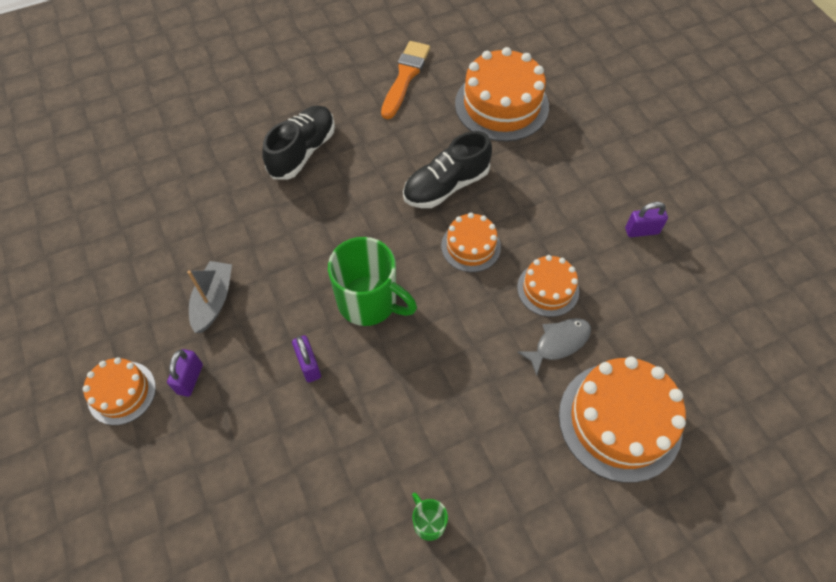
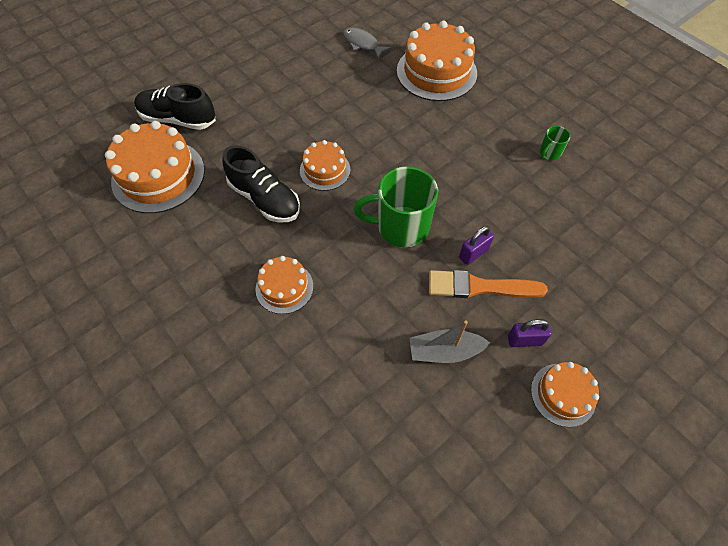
camera: 105 degrees left, 0 degrees up
(302, 151) = (245, 331): black shoe -> black shoe (178, 119)
(369, 302) = (401, 227): green mug -> green mug turned 105 degrees counterclockwise
(405, 77) = (124, 263): orange brush -> orange brush (479, 287)
(548, 289) = (350, 118): orange cake -> orange cake (284, 287)
(558, 343) = (392, 107): grey fish -> grey fish (362, 44)
(641, 231) = (281, 73): purple padlock -> none

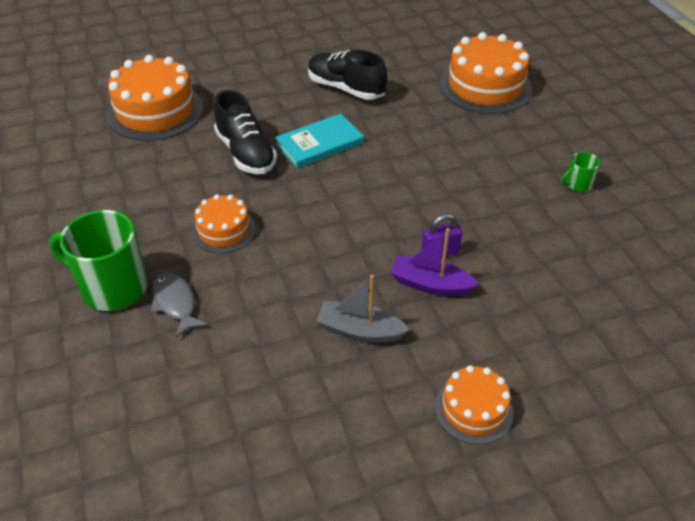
camera: 20 degrees right, 15 degrees down
(178, 119) = (199, 71): black shoe -> black shoe (345, 89)
(325, 170) = (319, 143): orange cake -> turquoise book
(362, 44) = (418, 47): grey fish -> grey fish (175, 303)
(401, 227) = (372, 210): green mug -> green mug (112, 288)
(479, 287) = (430, 284): orange brush -> purple boat
(524, 340) = (455, 346): purple padlock -> none

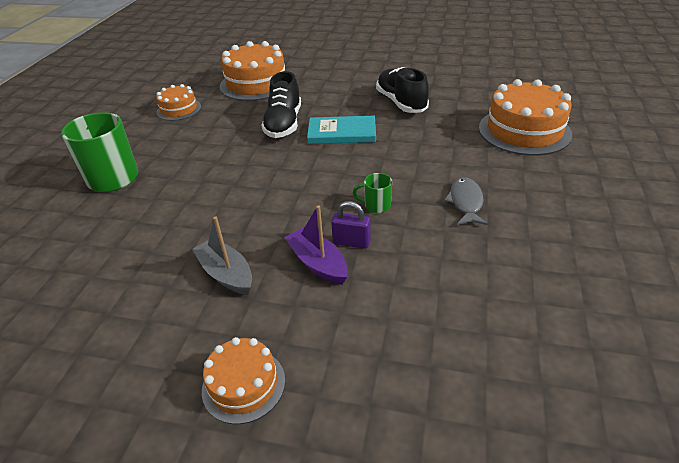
camera: 35 degrees right, 5 degrees down
(175, 303) = (134, 201): grey fish -> grey fish (465, 202)
(224, 230) = (215, 167): orange cake -> orange cake (179, 109)
(577, 185) = (541, 235): green mug -> green mug (376, 205)

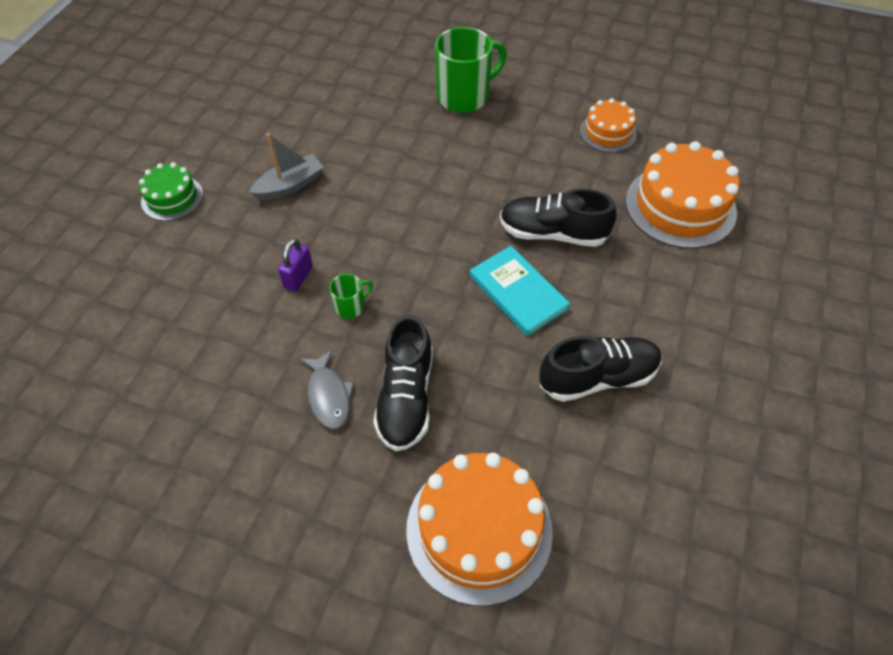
camera: 95 degrees right, 15 degrees up
(243, 385) = (172, 198): orange cake -> green cake
(318, 263) = (279, 249): purple boat -> none
(342, 133) = (518, 292): turquoise book -> turquoise book turned 45 degrees counterclockwise
(376, 205) = (350, 306): green mug -> green mug turned 45 degrees clockwise
(449, 167) = (406, 398): none -> black shoe
(465, 202) = (329, 396): grey fish -> grey fish turned 60 degrees clockwise

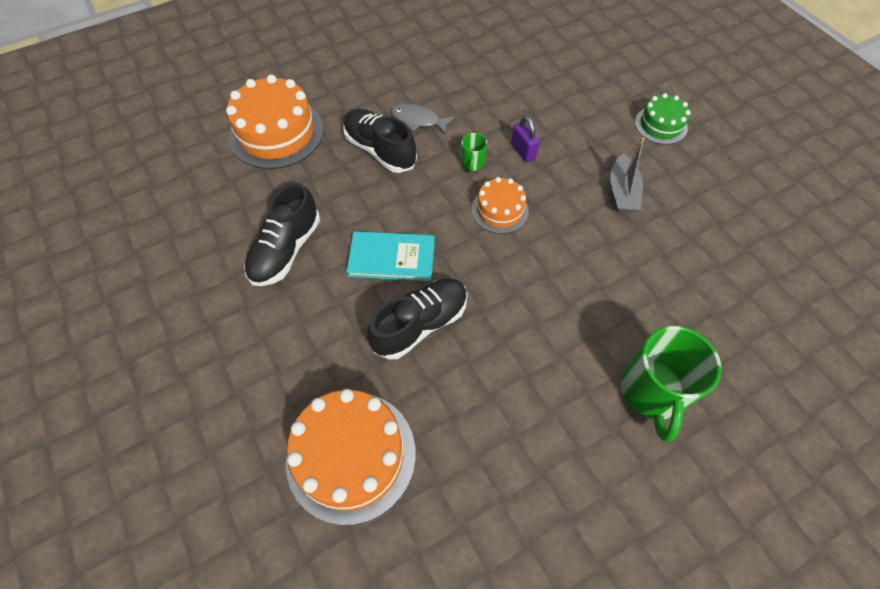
camera: 130 degrees right, 5 degrees up
(608, 132) = (495, 485): orange cake -> orange cake (500, 210)

